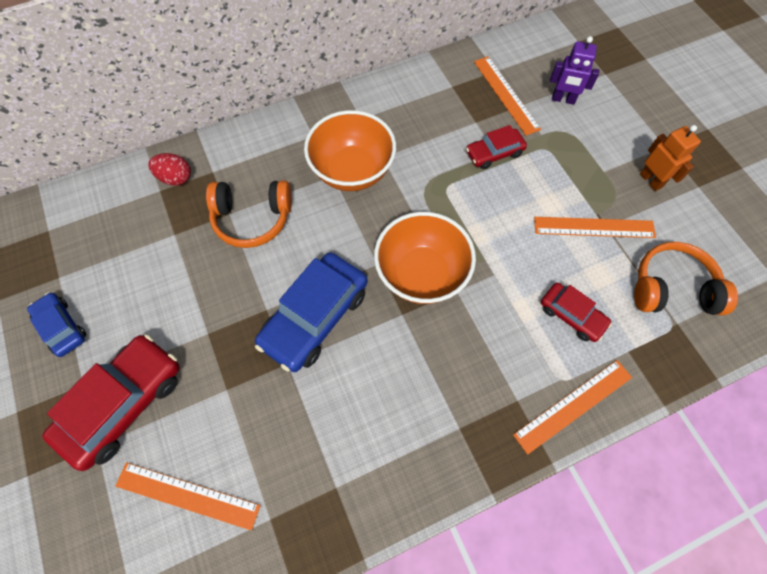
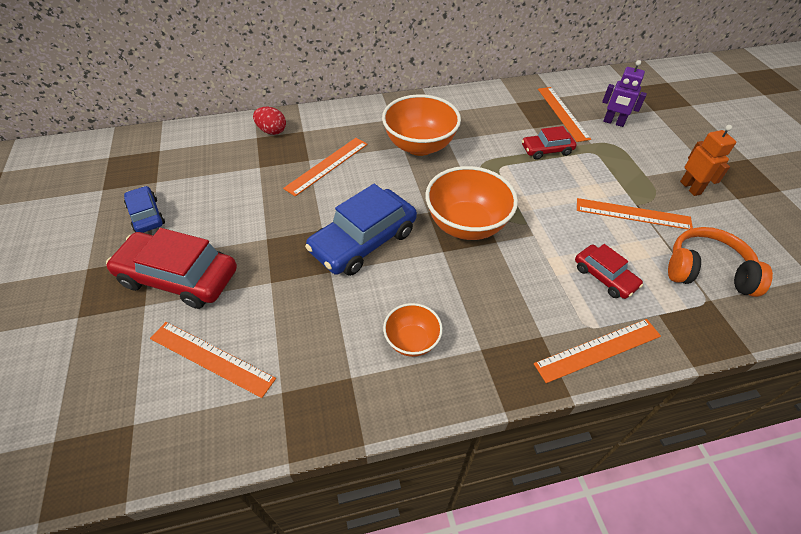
camera: 10 degrees right, 15 degrees down
(124, 403) = (178, 277): red car -> red car turned 120 degrees counterclockwise
(252, 219) = (327, 166): orange headphones -> orange ruler
(389, 432) = (412, 341): none -> orange bowl

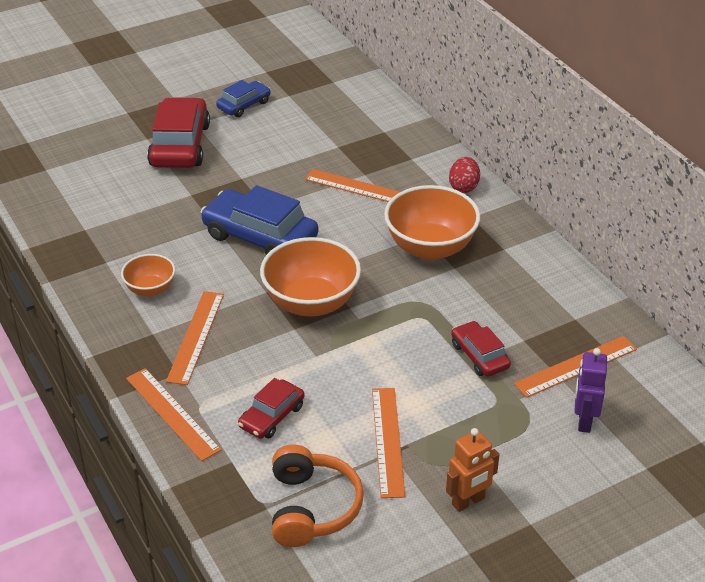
camera: 75 degrees right, 10 degrees down
(212, 358) = (107, 186): orange ruler -> orange ruler (196, 337)
(272, 131) = (399, 138): red egg -> red egg (463, 187)

